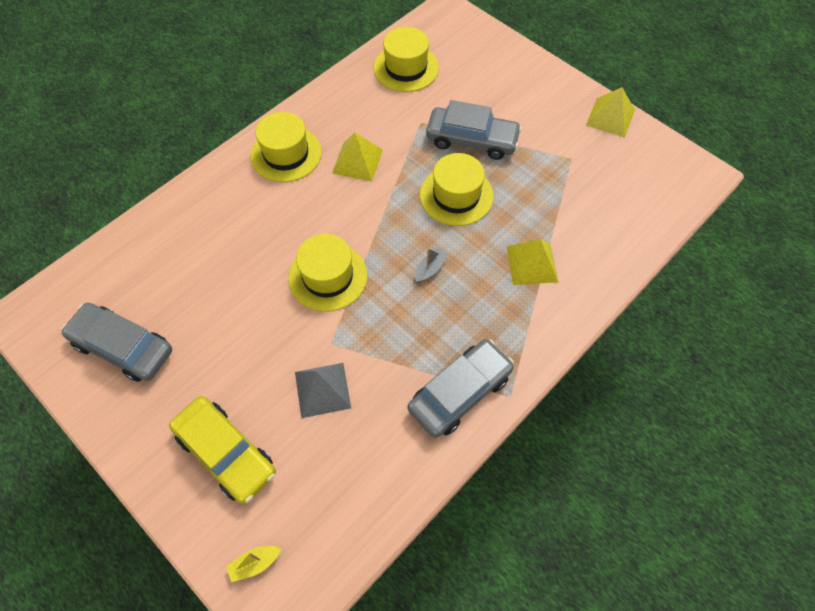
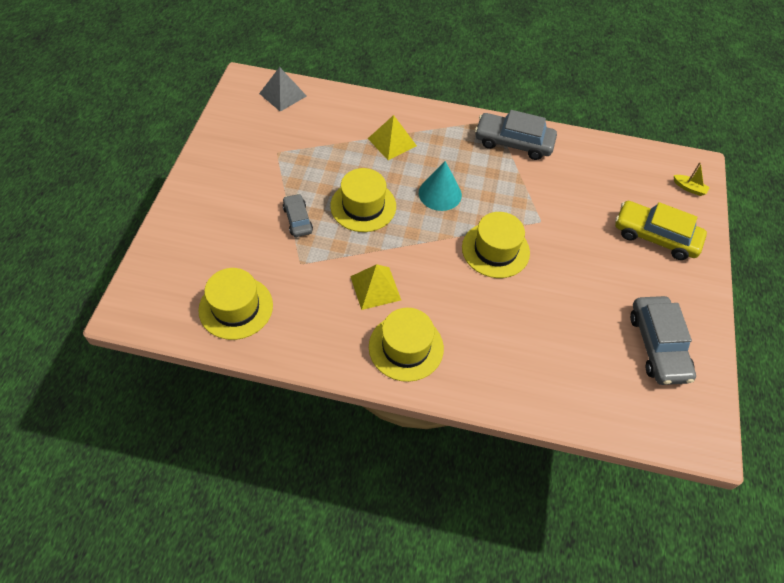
camera: 125 degrees left, 5 degrees down
(226, 453) = (655, 236): yellow car -> yellow car turned 75 degrees counterclockwise
(322, 389) = (574, 209): grey pyramid -> grey pyramid (282, 94)
(430, 269) = (440, 193): grey boat -> turquoise cone
(472, 140) = (298, 219): grey car -> grey car, size x0.58
(610, 117) = (215, 143): yellow pyramid -> none

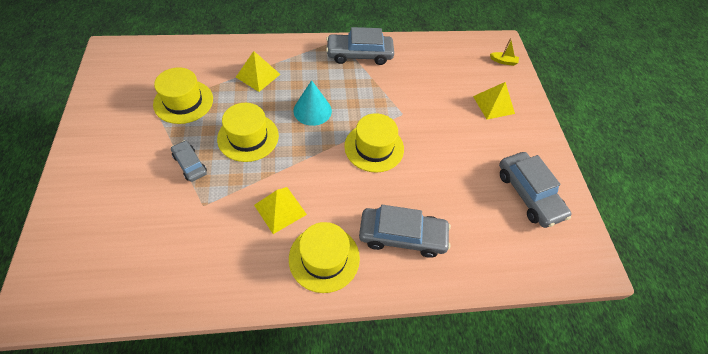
camera: 20 degrees left, 0 degrees up
(236, 307) = (149, 267): yellow hat -> yellow hat (183, 101)
(282, 94) = (147, 55): grey pyramid -> none
(495, 349) = (402, 236): none -> grey car
(655, 236) = (493, 104): yellow car -> yellow pyramid

